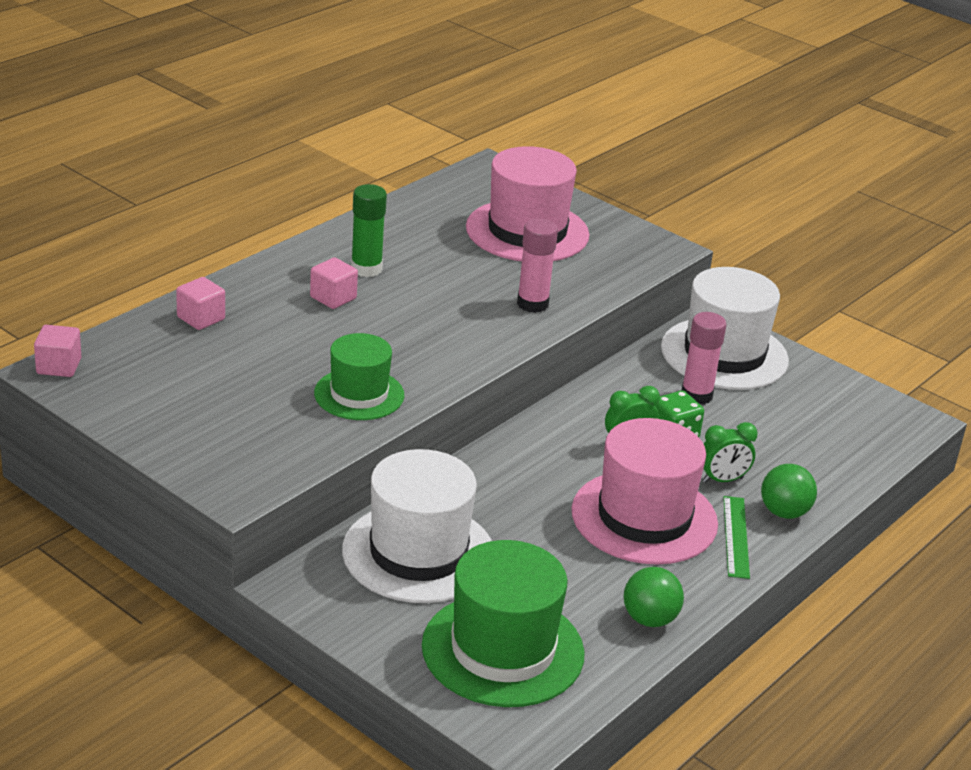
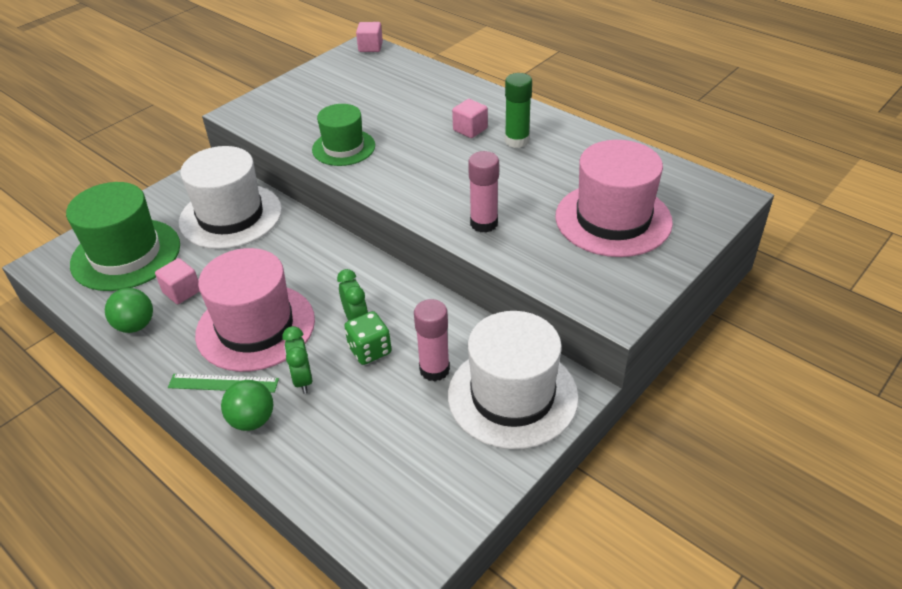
camera: 95 degrees right, 10 degrees up
(201, 318) = (432, 83): pink cube -> pink cube (182, 291)

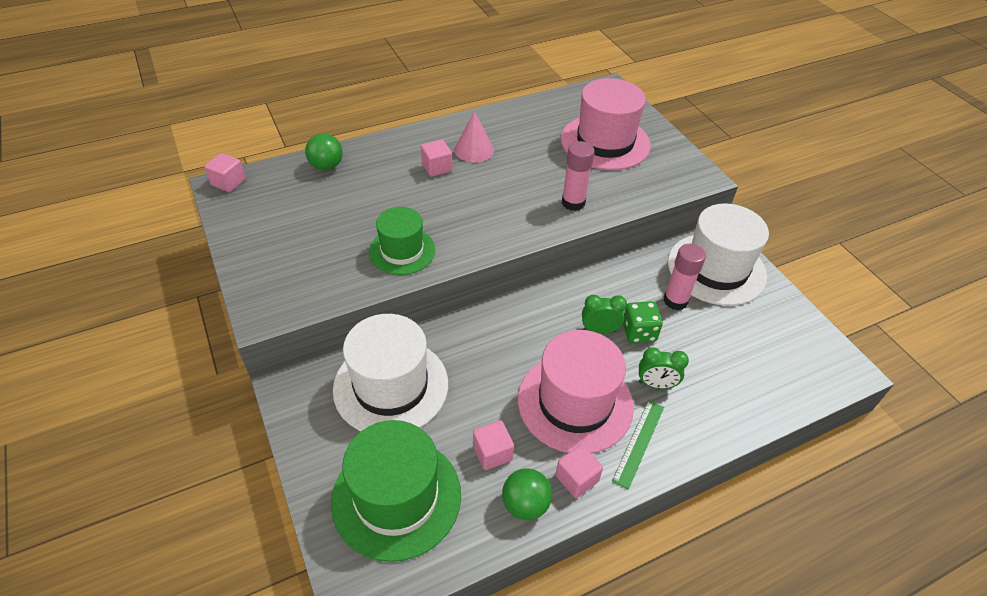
camera: 70 degrees left, 5 degrees up
(170, 350) = (576, 478): none -> pink cube
(252, 420) = (691, 430): green ball -> green ball (326, 166)
(517, 141) = (474, 150): green glue stick -> pink cone

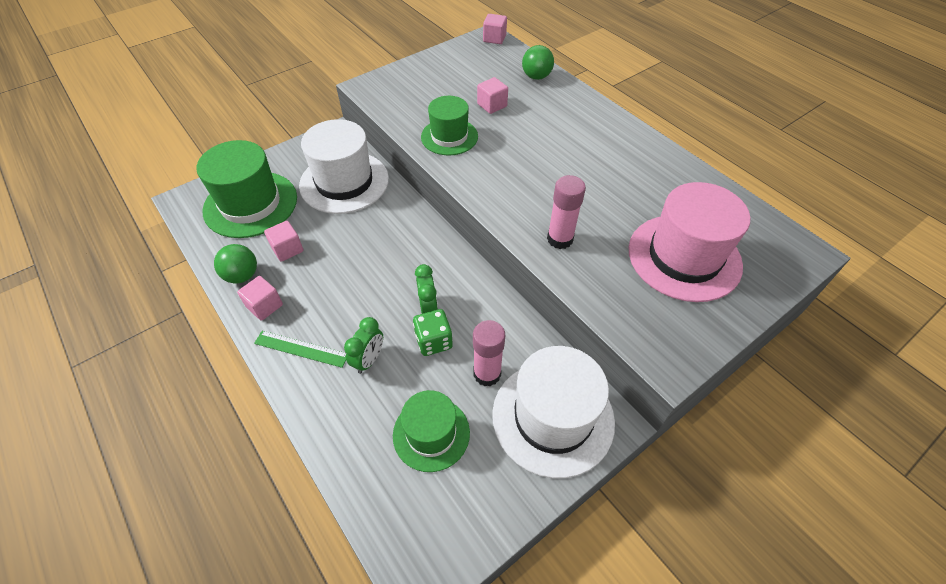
camera: 80 degrees right, 5 degrees up
(437, 168) = (566, 136): pink cube -> pink cube (492, 105)
(474, 150) = (607, 155): pink cone -> none
(575, 402) = (341, 297): pink hat -> none
(656, 384) = (369, 360): green clock -> green clock turned 150 degrees counterclockwise
(732, 347) = (431, 433): none -> green hat

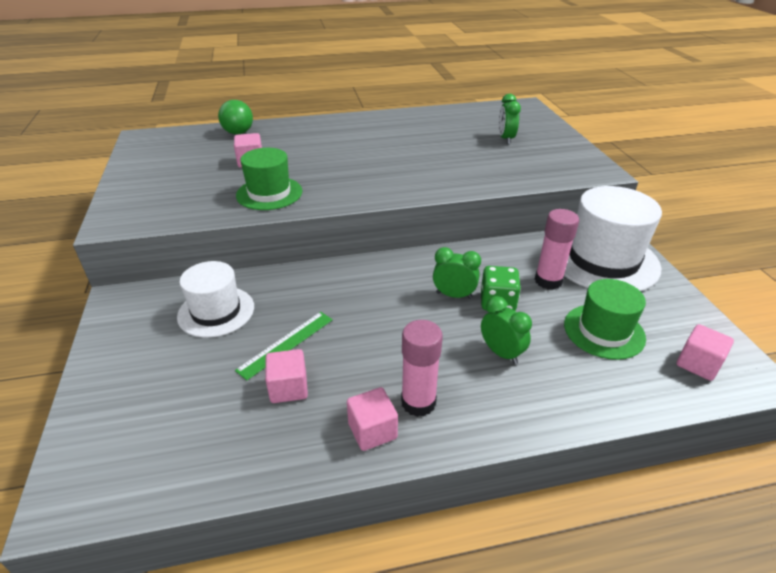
camera: 65 degrees left, 15 degrees down
(242, 275) = (301, 447): green ball -> none
(250, 204) = (165, 412): green hat -> none
(301, 349) = (460, 407): green ruler -> green ruler (286, 344)
(344, 182) = (216, 311): white hat -> white hat, size x0.62
(494, 38) = (150, 135): pink cube -> pink cube (698, 364)
(560, 239) = (455, 177): pink glue stick -> pink glue stick (418, 402)
(684, 257) = (505, 139): pink hat -> green clock

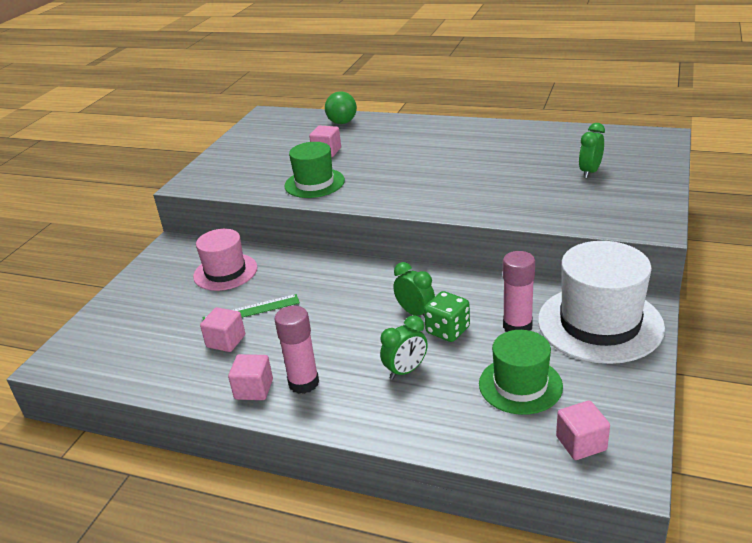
camera: 35 degrees right, 5 degrees down
(216, 311) = (225, 272): white hat -> pink hat
(501, 353) = (406, 371): green clock -> green clock turned 60 degrees clockwise

